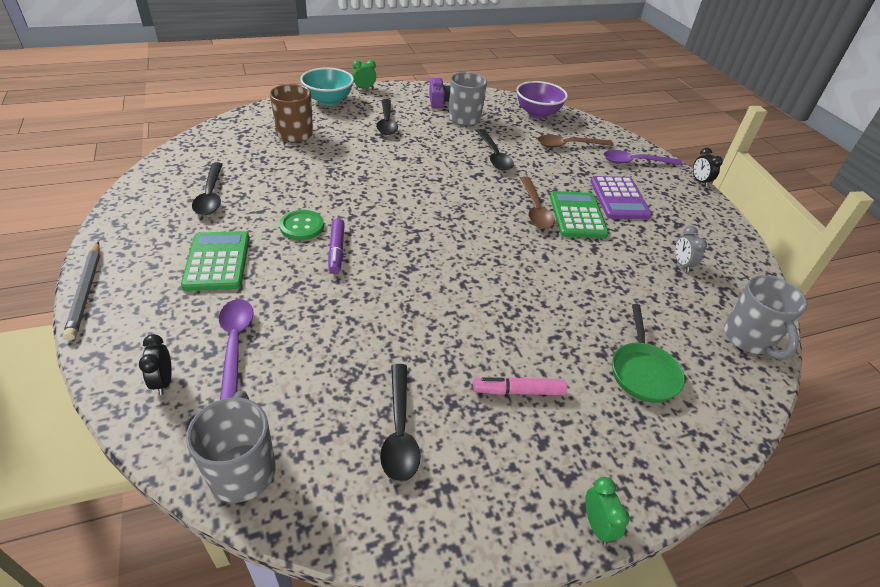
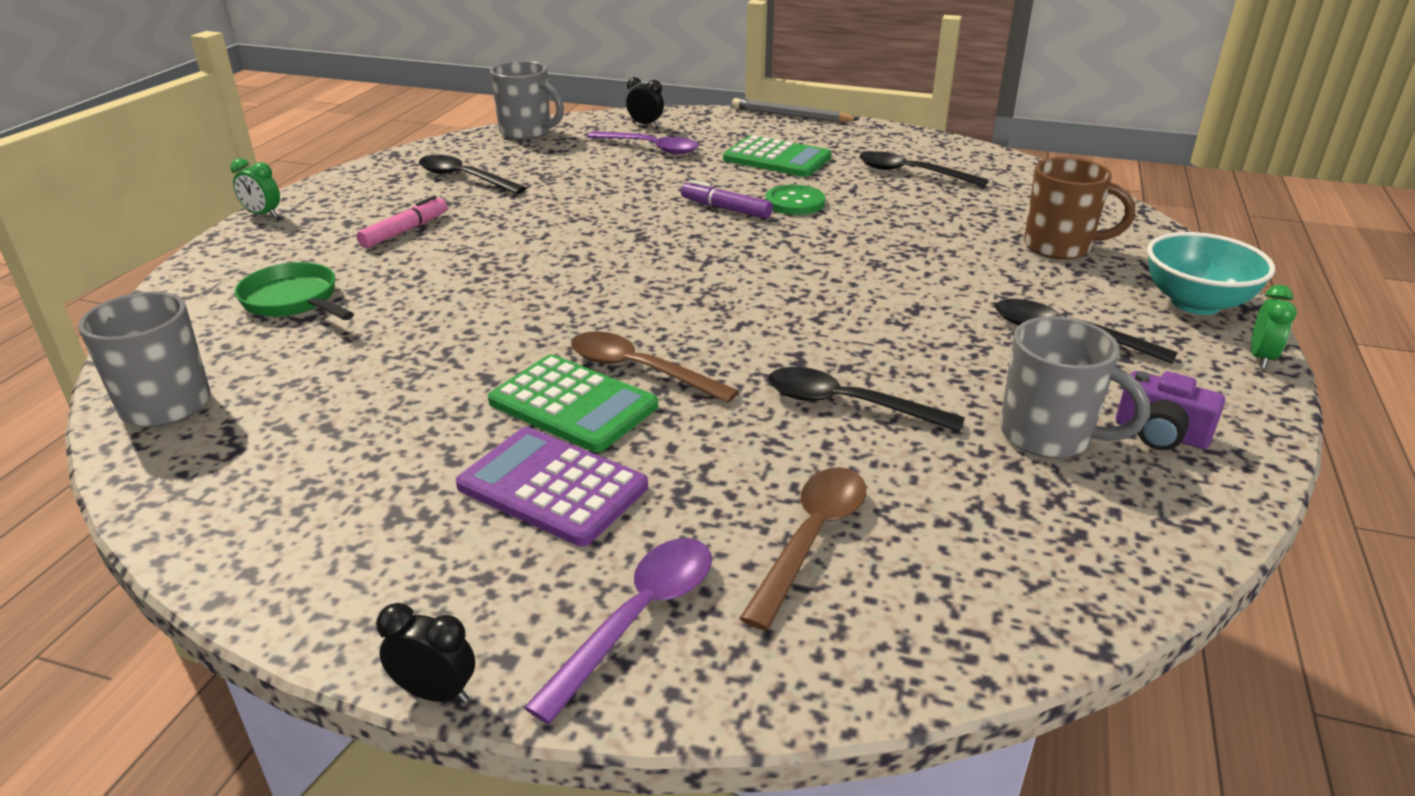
camera: 130 degrees right, 10 degrees down
(537, 113) = (1023, 579): purple bowl -> none
(682, 264) = (331, 443): grey clock -> none

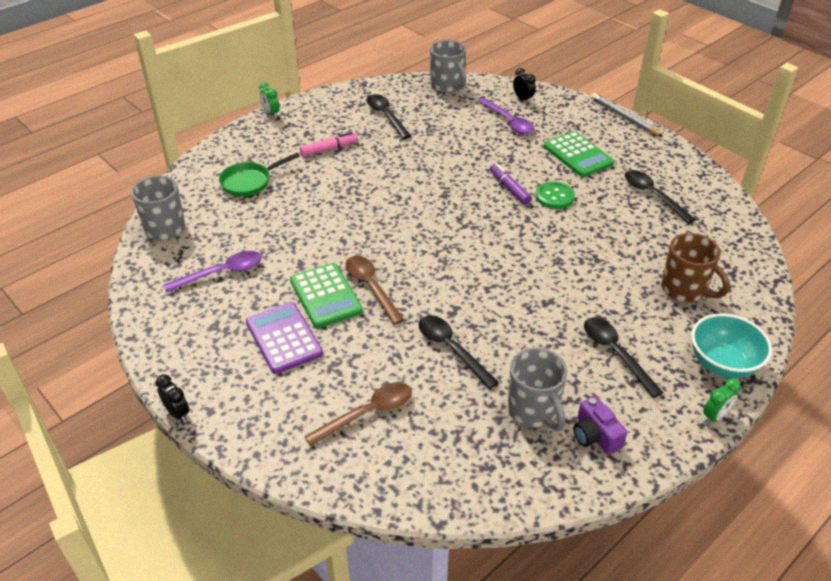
camera: 30 degrees right, 10 degrees up
(294, 301) = (249, 182): green pan -> green pan turned 105 degrees counterclockwise
(638, 618) = (269, 417): purple spoon -> purple spoon (222, 273)

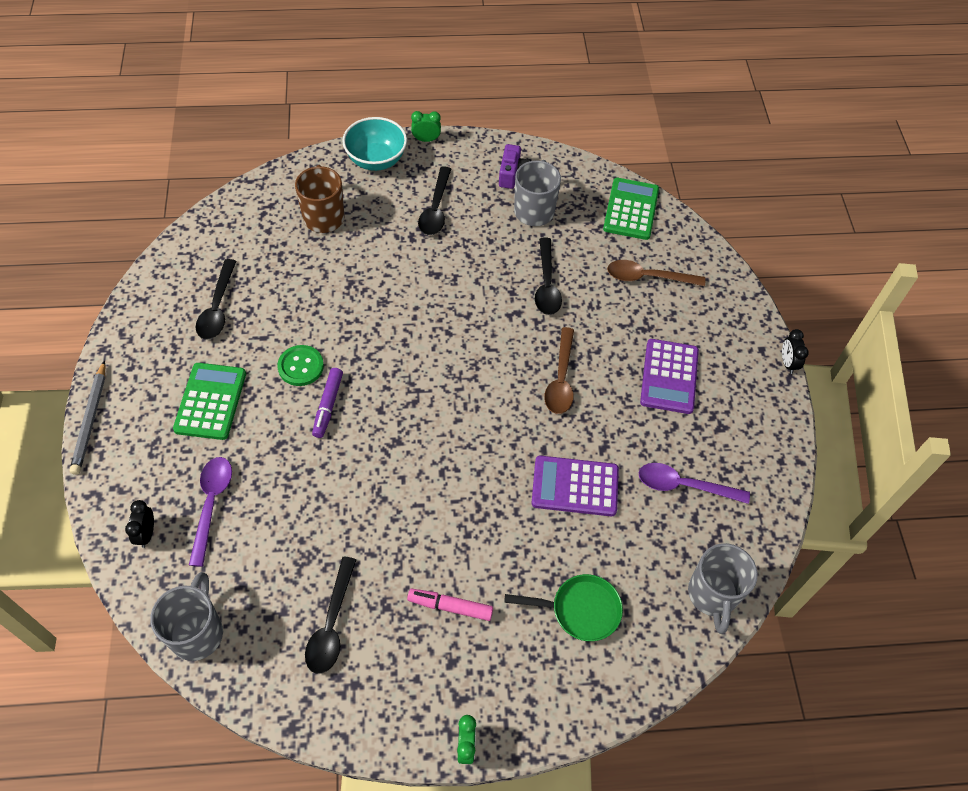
camera: 145 degrees left, 15 degrees up
(302, 233) = (575, 486): none -> purple calculator
(325, 296) = (606, 396): green calculator -> green calculator (631, 209)

